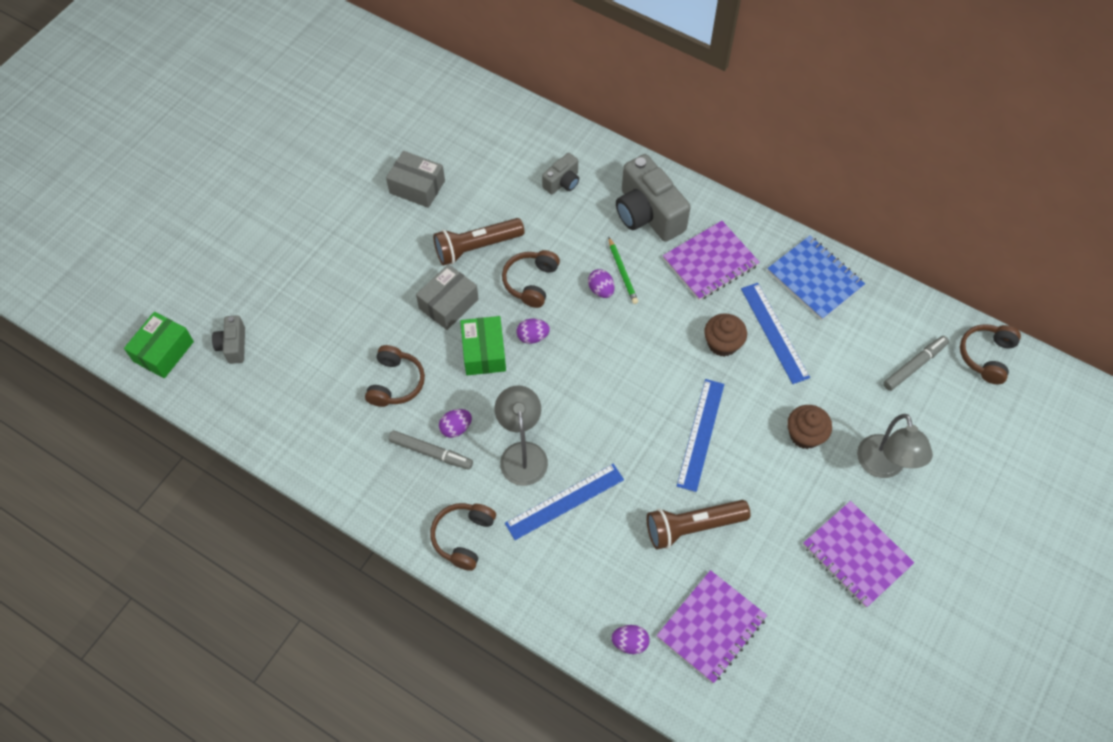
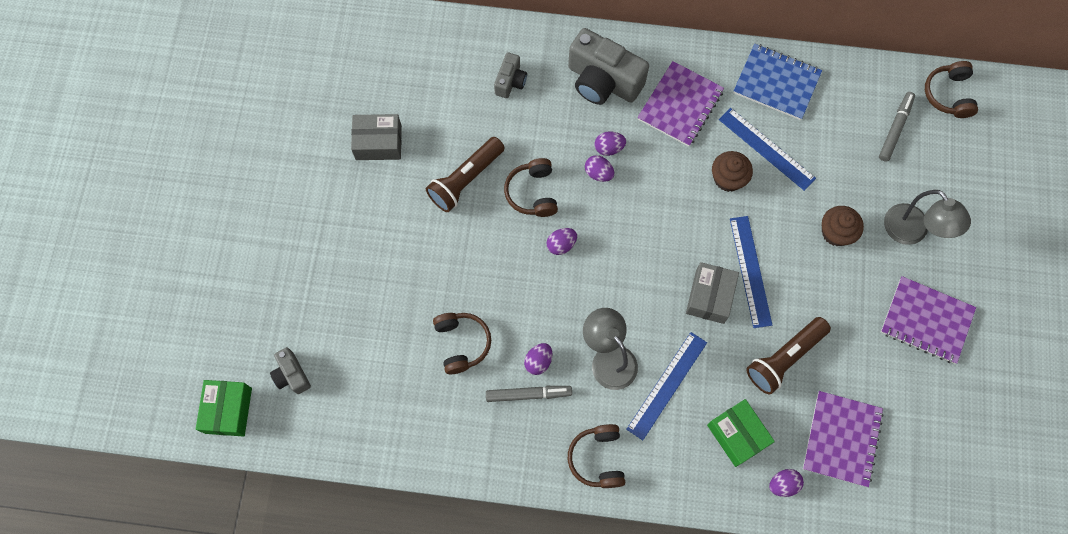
camera: 25 degrees left, 10 degrees up
(448, 304) = (469, 246): grey box -> grey box (709, 297)
(484, 352) = (525, 279): green box -> green box (737, 435)
(622, 272) = (609, 148): green pencil -> purple egg

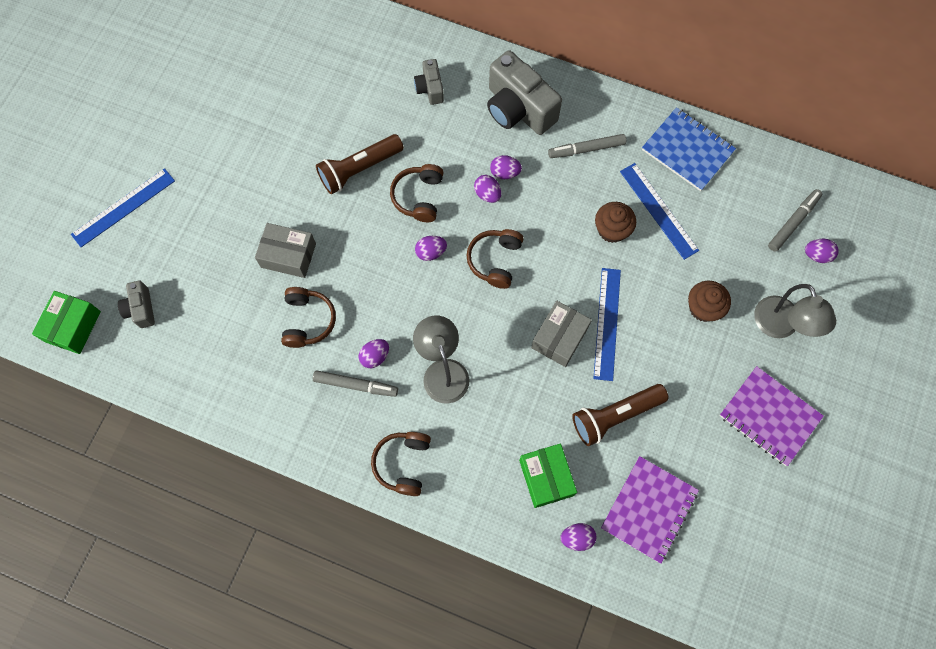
camera: 15 degrees right, 0 degrees up
(378, 142) = (289, 115): grey box -> grey box (288, 255)
(510, 81) = (430, 88): grey camera -> grey camera turned 135 degrees clockwise
(666, 385) = (491, 411): blue ruler -> blue ruler (123, 207)
(680, 105) = (586, 149): purple notebook -> grey marker
(926, 155) = (817, 255): none -> purple egg
(948, 94) = (857, 202): brown headphones -> brown headphones (495, 260)

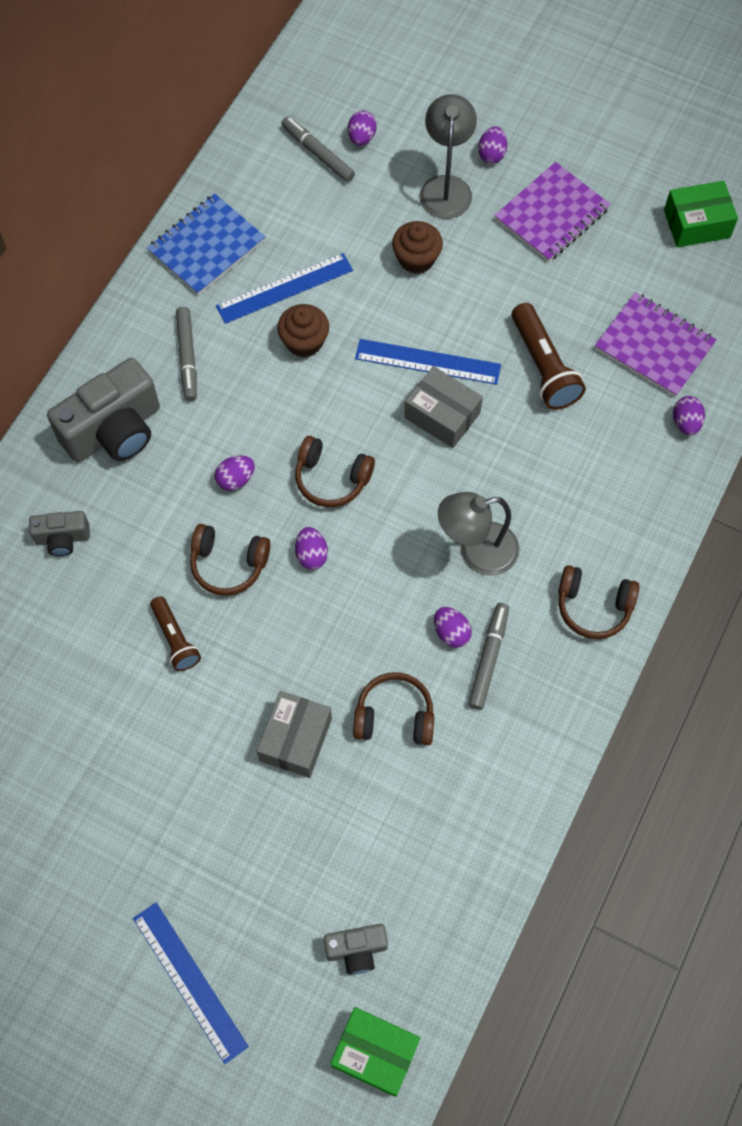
camera: 85 degrees left, 5 degrees down
(359, 169) = (175, 639): brown flashlight -> brown flashlight, size x0.63
(505, 173) = (207, 456): purple egg -> purple egg (491, 154)
(546, 477) = (615, 448): green box -> green box (696, 224)
(780, 326) = (446, 187): grey lamp -> grey lamp turned 75 degrees counterclockwise

